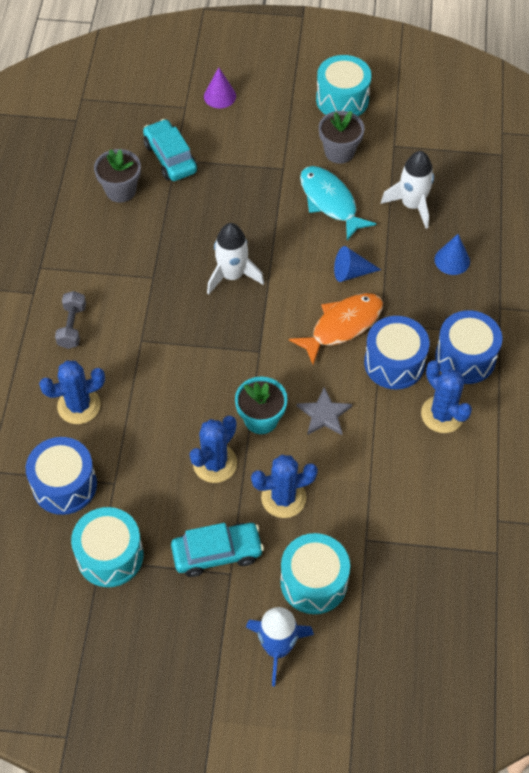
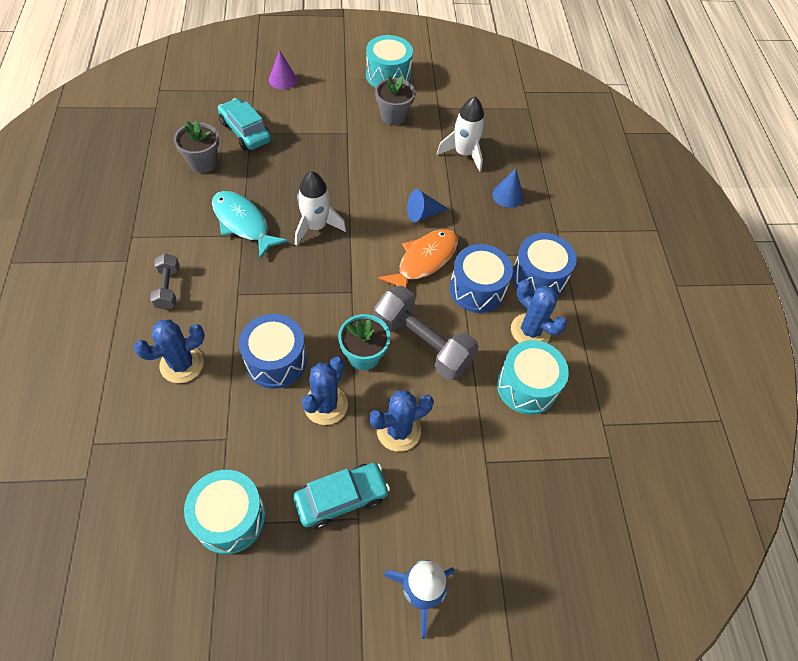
camera: 15 degrees left, 0 degrees up
(64, 485) = (174, 448): blue drum -> blue drum (276, 361)
(314, 582) = (444, 514): turquoise drum -> turquoise drum (527, 386)
(324, 414) = (422, 343): grey star -> grey dumbbell
(330, 202) = (393, 157): turquoise fish -> turquoise fish (243, 223)

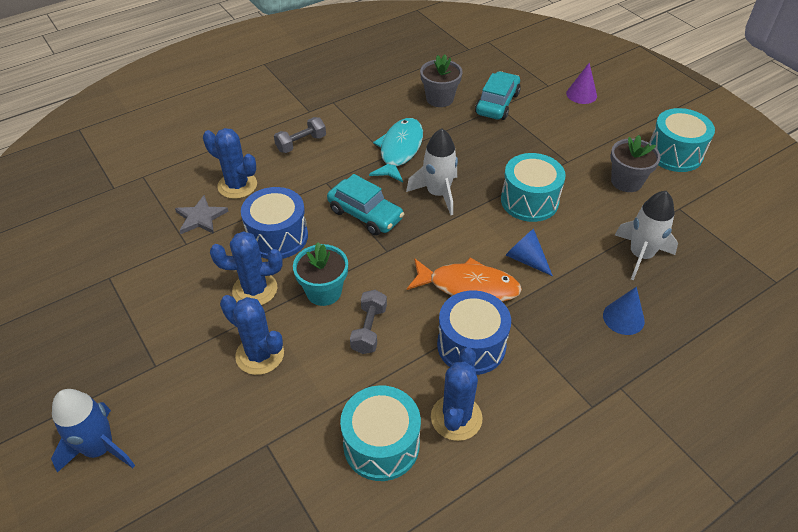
camera: 65 degrees right, 10 degrees down
(200, 412) = (200, 217): none -> grey star
(230, 518) = (117, 280): turquoise drum -> turquoise drum (529, 201)
(341, 498) = (169, 344): turquoise car -> turquoise car (365, 214)
(422, 343) = (369, 329): grey dumbbell -> grey dumbbell, size x0.54
(538, 277) = (536, 395): blue drum -> none

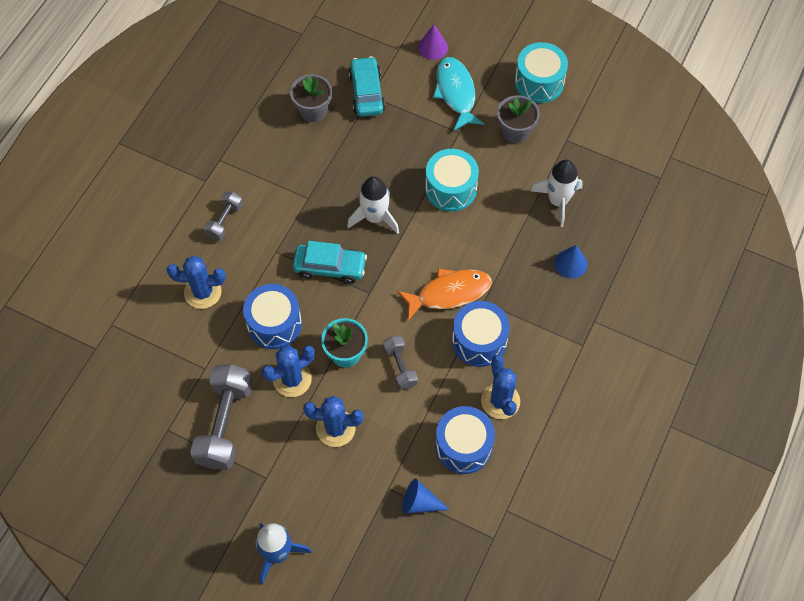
camera: 30 degrees left, 15 degrees up
(161, 298) = (225, 424): none -> grey dumbbell
(200, 217) = (197, 338): grey star -> none
(381, 444) = (463, 446): turquoise drum -> blue drum
(399, 150) = (315, 187): turquoise fish -> turquoise fish (456, 93)
(526, 259) = (477, 247): blue cone -> blue cone (420, 503)

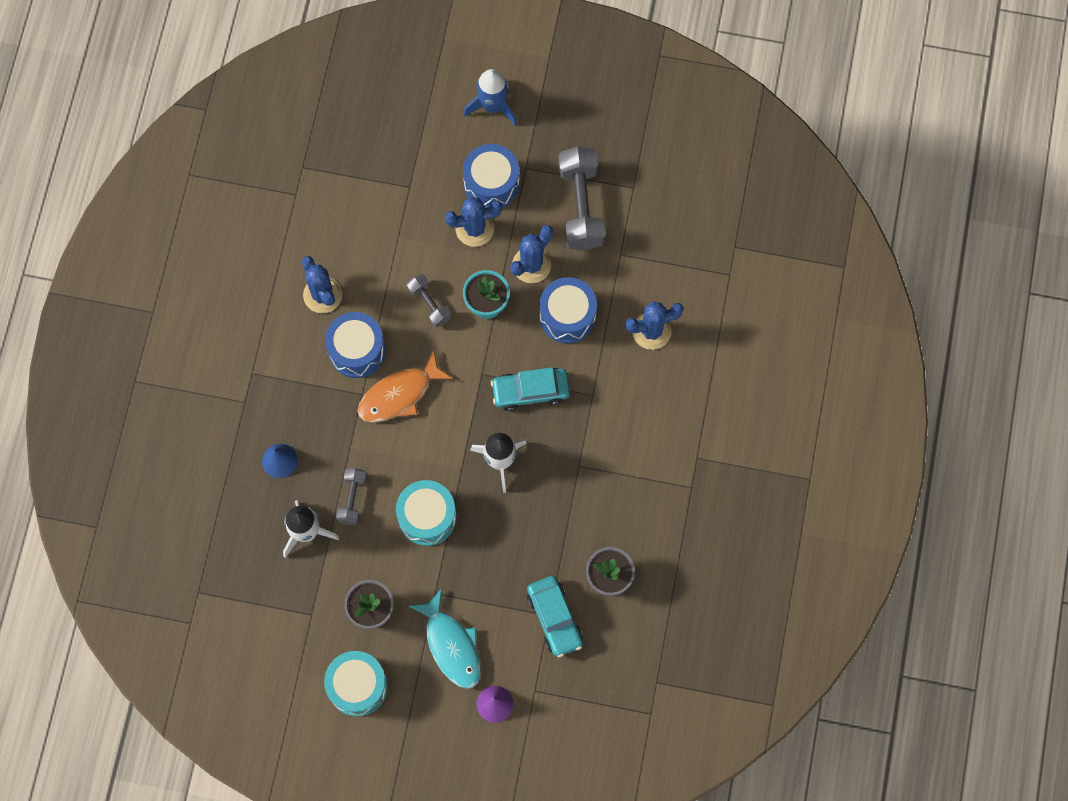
camera: 165 degrees right, 10 degrees up
(224, 221) = (658, 415): grey dumbbell -> grey dumbbell (352, 499)
(420, 503) = (376, 181): blue cone -> none
(463, 446) = (348, 242): blue drum -> blue drum (491, 184)

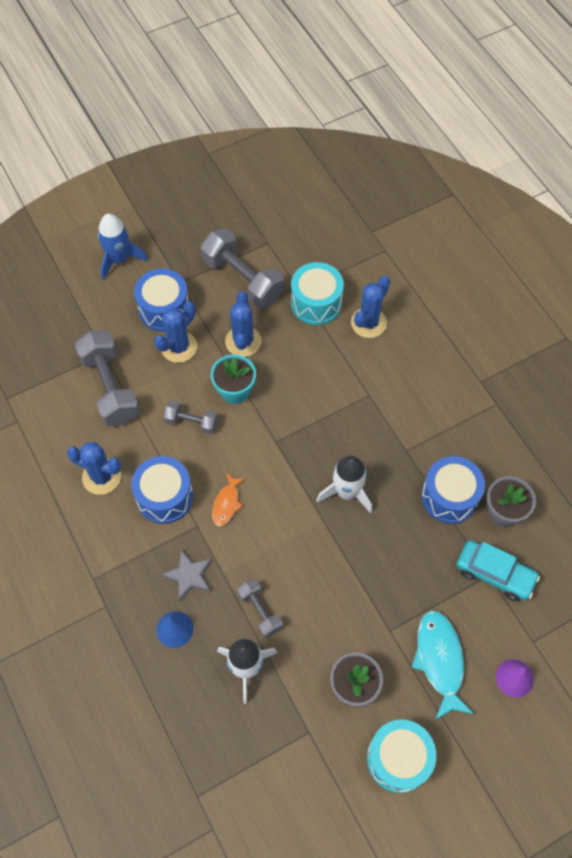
camera: 40 degrees left, 10 degrees down
(323, 428) = (189, 575): none -> grey star
(390, 222) = (110, 387): none -> grey dumbbell
(399, 394) = (227, 503): orange fish -> orange fish, size x0.57
(427, 517) = (330, 577): turquoise drum -> turquoise drum (316, 303)
(451, 645) = (439, 660): turquoise fish -> turquoise fish turned 120 degrees counterclockwise
(530, 391) = (323, 426): turquoise car -> none
(567, 316) = (301, 356): blue drum -> blue drum (449, 497)

